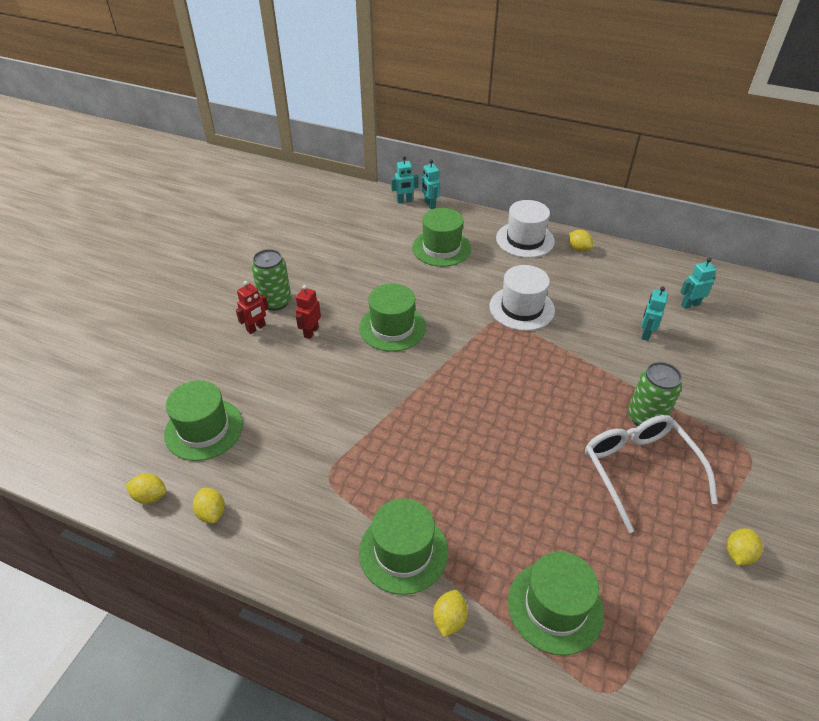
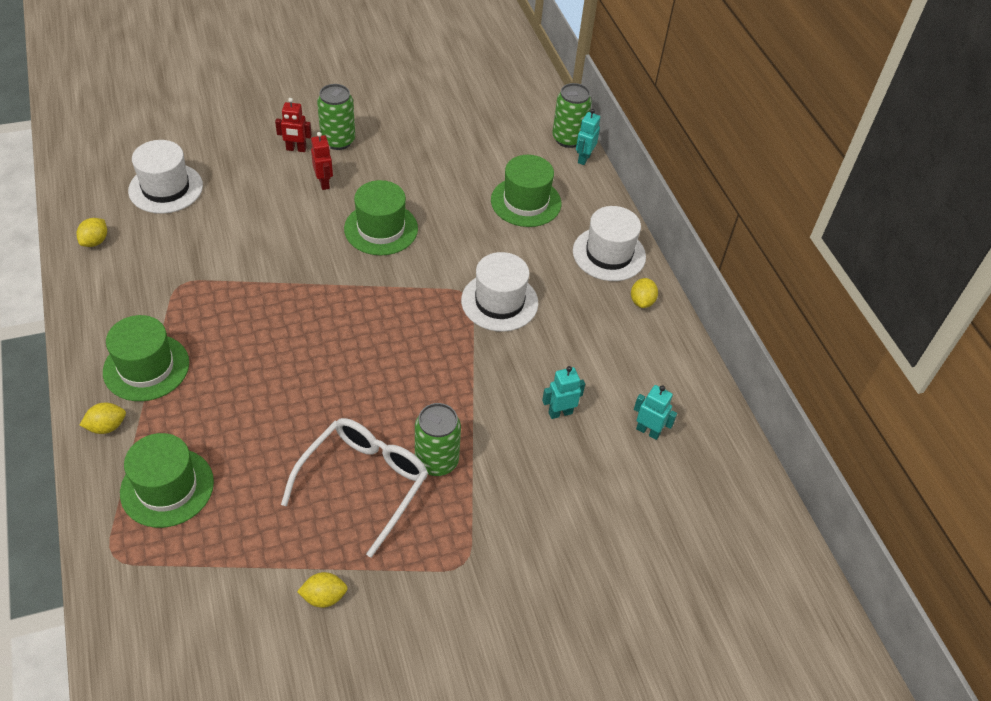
camera: 45 degrees right, 5 degrees up
(150, 496) = (83, 201): yellow lemon -> none
(204, 429) = (166, 188): green hat -> white hat
(311, 332) = (324, 183): red robot -> red robot turned 90 degrees clockwise
(404, 201) = (568, 139): turquoise robot -> green can

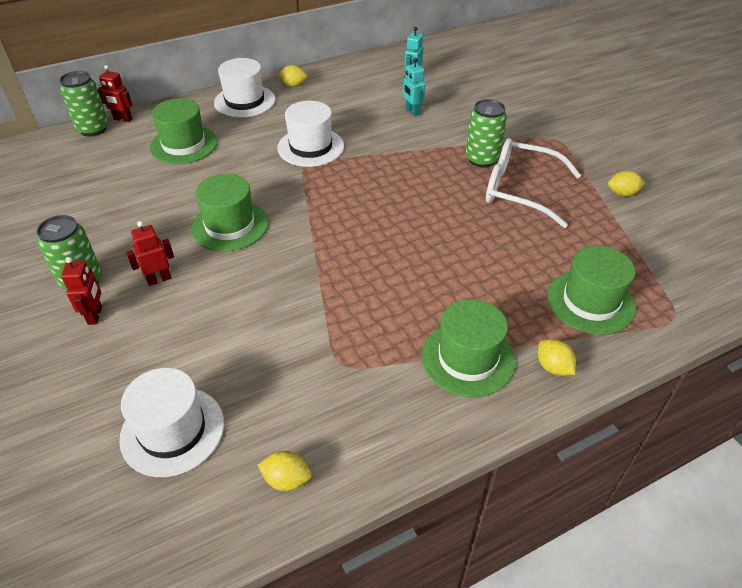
camera: 95 degrees left, 5 degrees down
(324, 597) = (622, 193): yellow lemon -> yellow lemon turned 75 degrees counterclockwise
(584, 158) = (123, 119): turquoise robot -> red robot

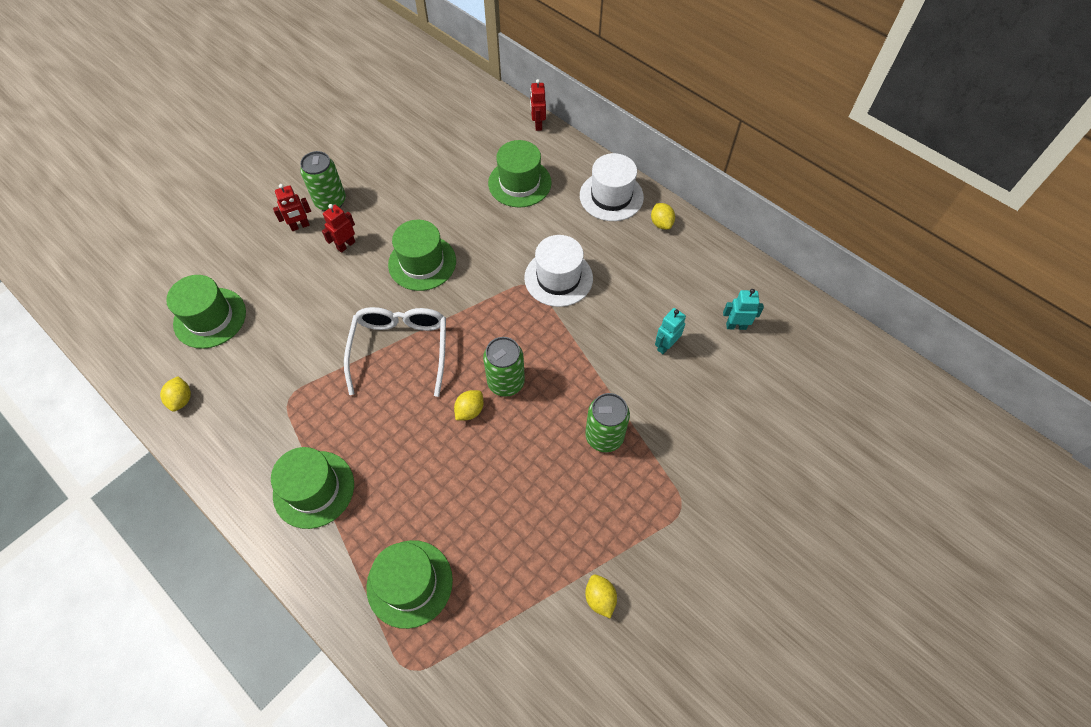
camera: 70 degrees right, 15 degrees up
(93, 129) = (514, 113): green can -> green can (506, 382)
(159, 279) = (346, 245): red robot -> red robot turned 90 degrees counterclockwise
(172, 430) = (210, 318): white hat -> green hat
(520, 190) = (563, 486): white glasses -> white glasses (400, 349)
(553, 367) = (318, 561): yellow lemon -> yellow lemon (470, 410)

